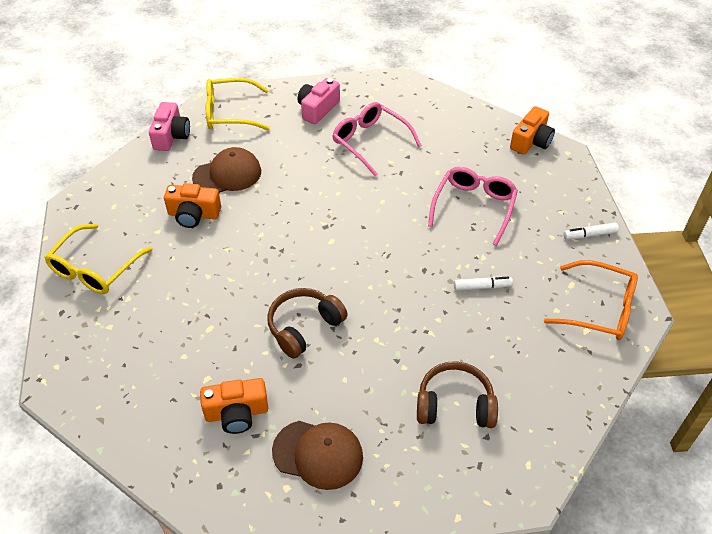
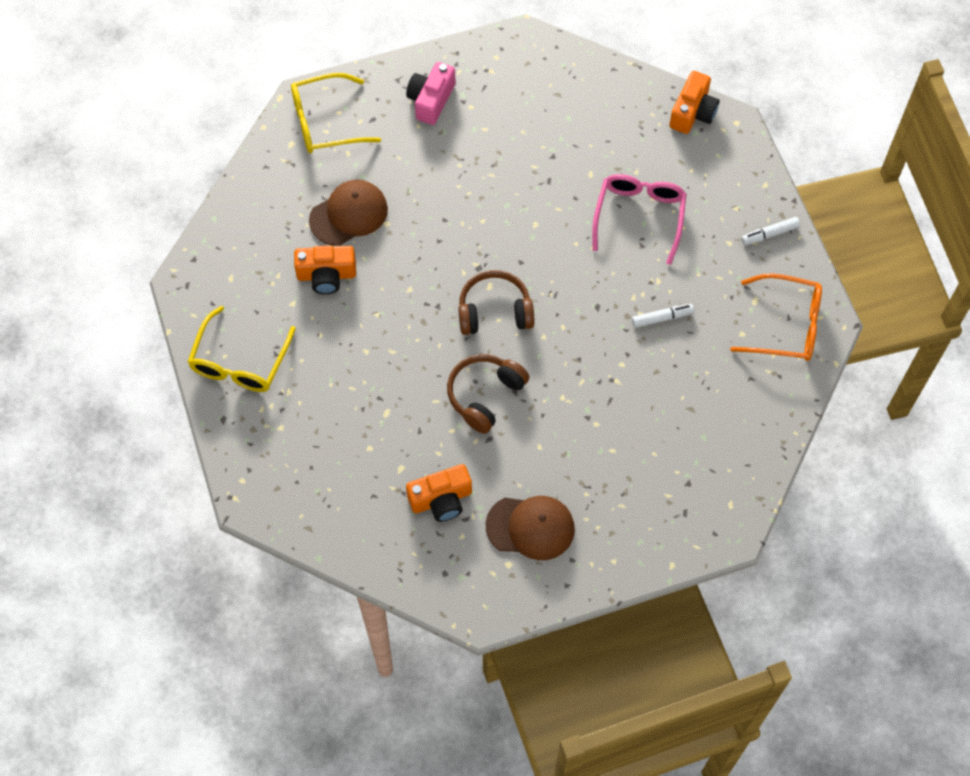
camera: 10 degrees left, 15 degrees up
(171, 136) = (265, 168): pink camera -> none
(370, 142) = (505, 142): pink glasses -> none
(455, 405) = (653, 456): brown headphones -> brown headphones (494, 311)

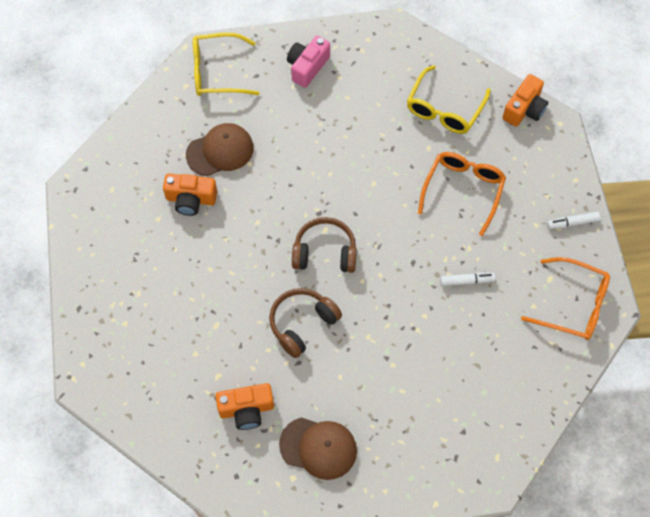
camera: 10 degrees right, 0 degrees up
(240, 361) = (103, 261): yellow glasses -> yellow glasses (444, 109)
(639, 217) = (463, 191): pink glasses -> orange glasses

